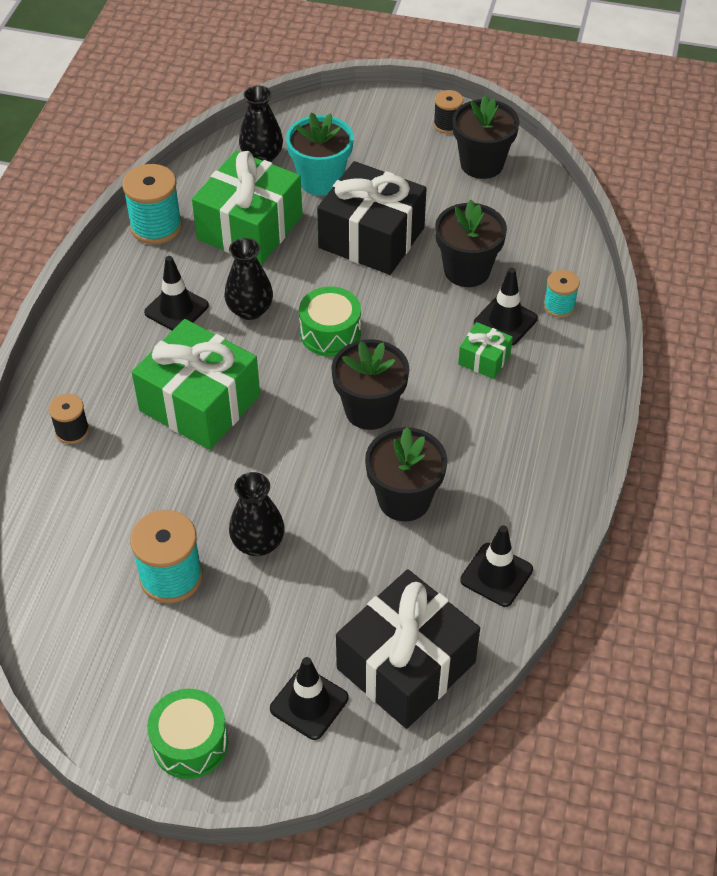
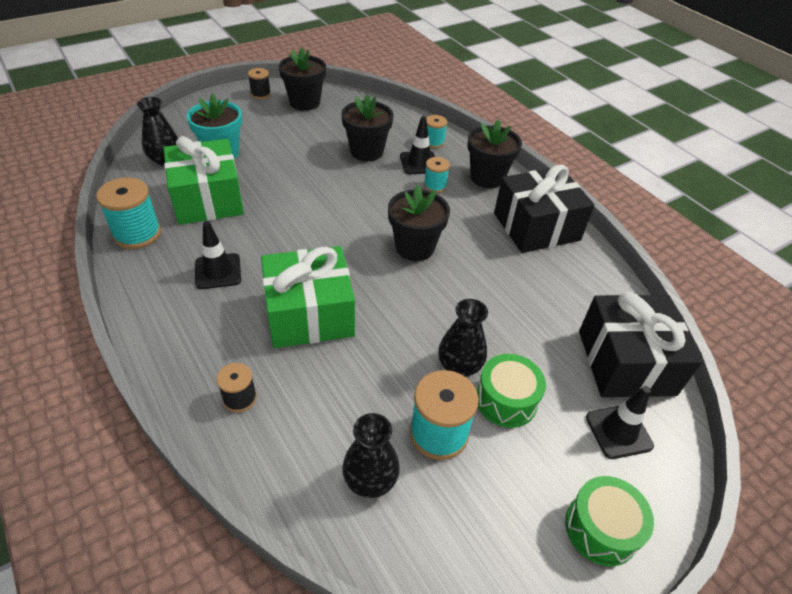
camera: 50 degrees left, 5 degrees down
(250, 310) = (269, 242): black vase -> black vase (370, 480)
(330, 333) = (337, 224): green drum -> green drum (506, 400)
(371, 238) = (293, 164): black gift -> black gift (536, 226)
(404, 499) = (498, 279): black flower pot -> black flower pot (487, 178)
(484, 359) = (435, 186): green gift -> turquoise spool
(496, 575) = (591, 280): black traffic cone -> none

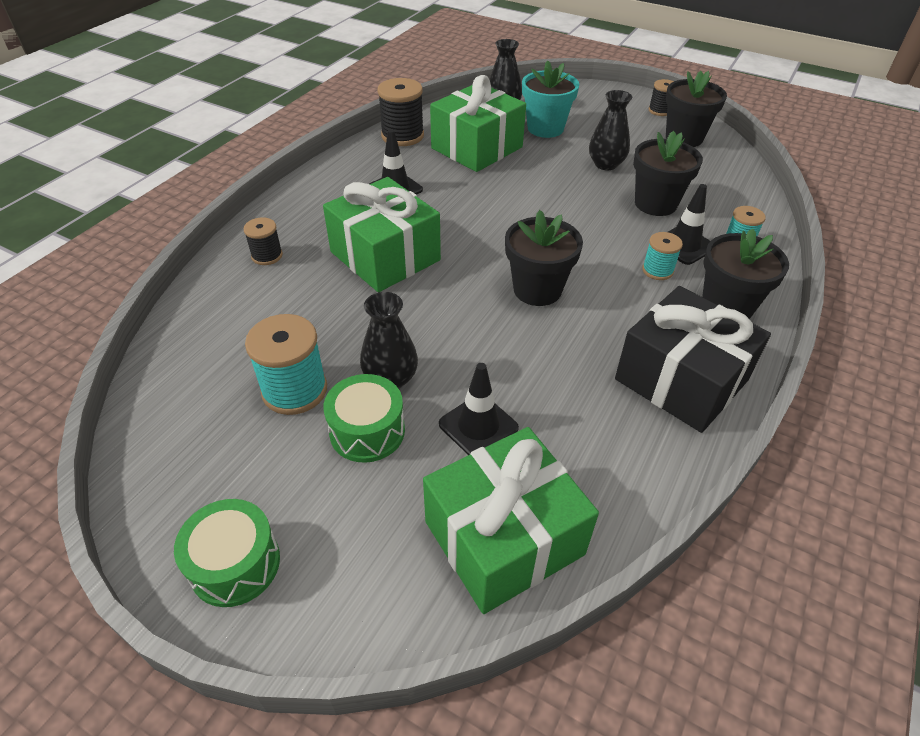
camera: 65 degrees right, 0 degrees up
(137, 234) = (402, 136): turquoise spool -> black spool
(370, 480) = (221, 361): black vase -> black vase (605, 164)
(618, 431) = (381, 553): black traffic cone -> black traffic cone (478, 426)
(626, 362) = (504, 538): black gift -> green gift

